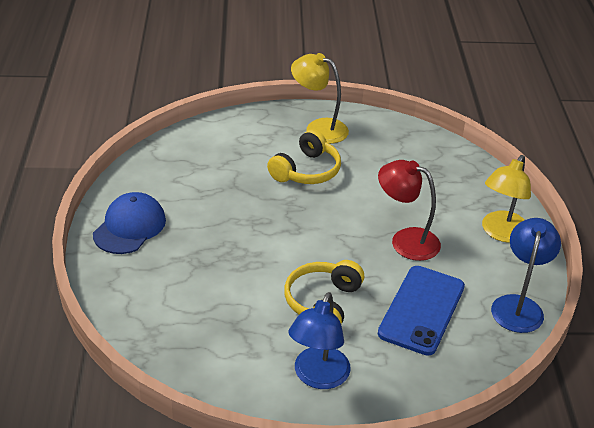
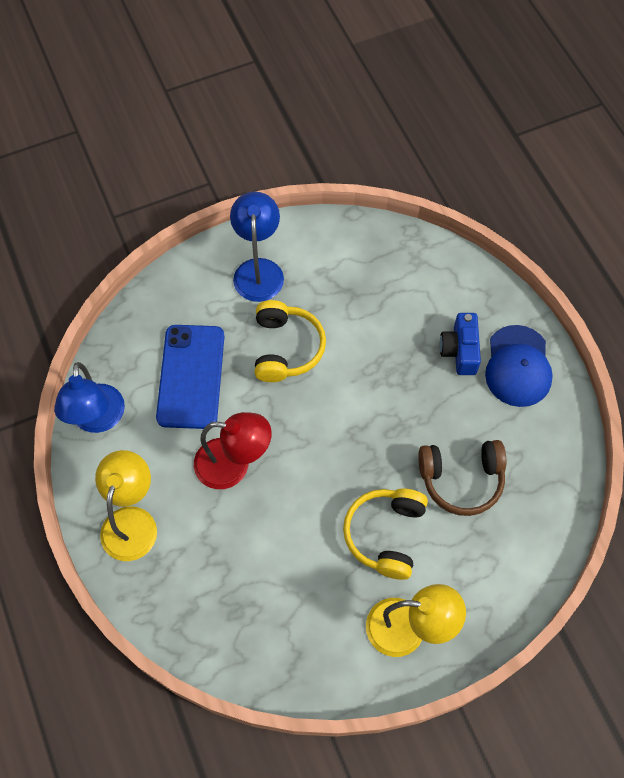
camera: 160 degrees right, 25 degrees up
(168, 252) = (460, 350): none -> blue camera
(230, 180) = (461, 480): none -> brown headphones

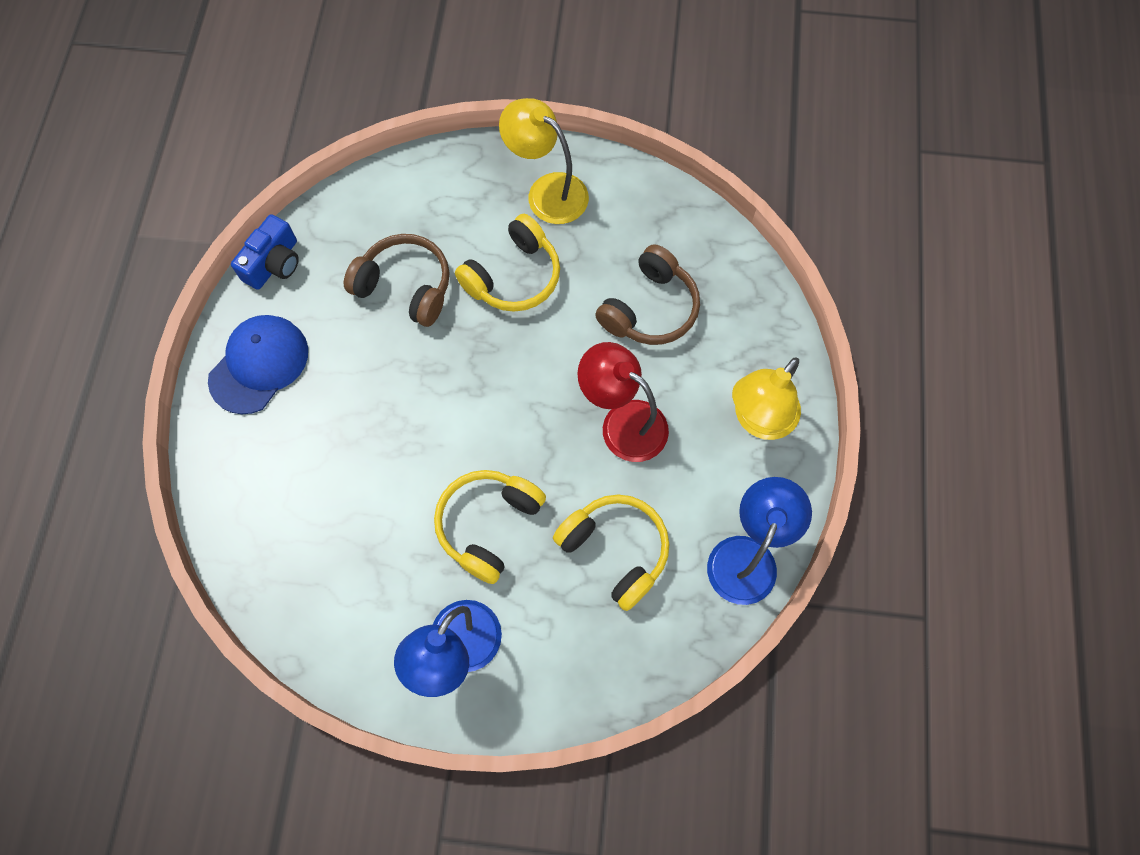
camera: 150 degrees left, 5 degrees up
(191, 376) = (615, 550): blue phone -> yellow headphones
(262, 567) = (650, 309): none -> brown headphones
(460, 350) = (303, 415): blue camera -> blue camera (274, 263)

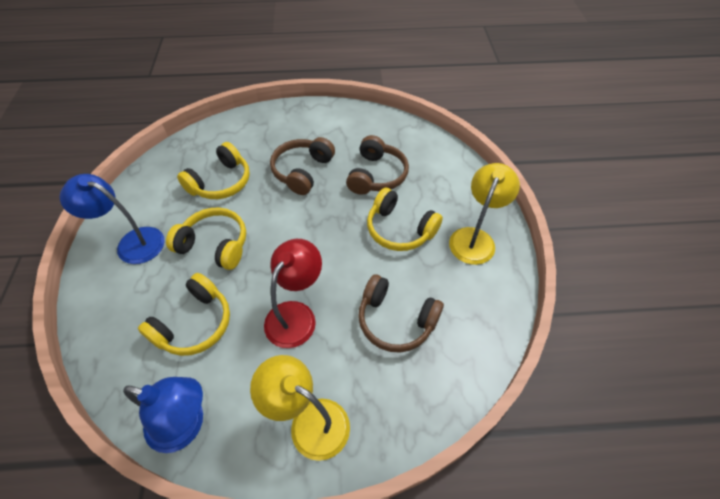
camera: 80 degrees right, 15 degrees down
(259, 365) = (311, 123): blue cap -> none
(274, 263) = (376, 117): blue camera -> none
(361, 516) = (221, 182): none -> yellow headphones
(369, 390) = (302, 171): none -> brown headphones

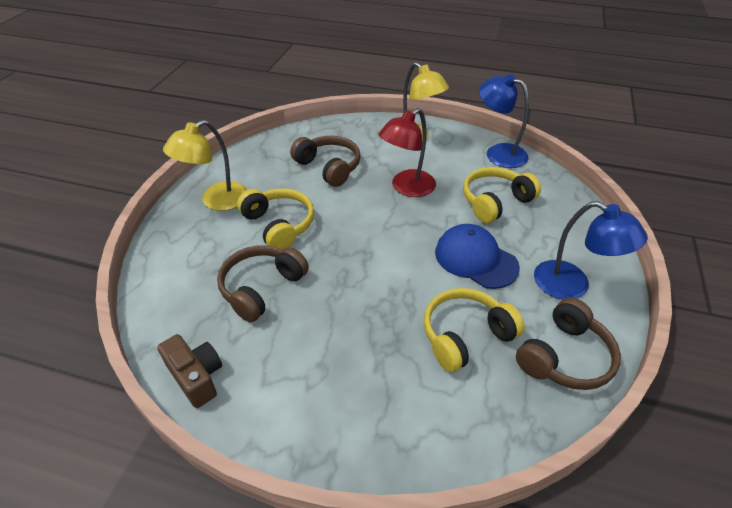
camera: 160 degrees left, 10 degrees down
(215, 245) = (475, 259): yellow headphones -> blue cap
(302, 171) = (351, 320): brown headphones -> brown headphones (565, 357)
(378, 121) = (196, 377): none -> brown camera

